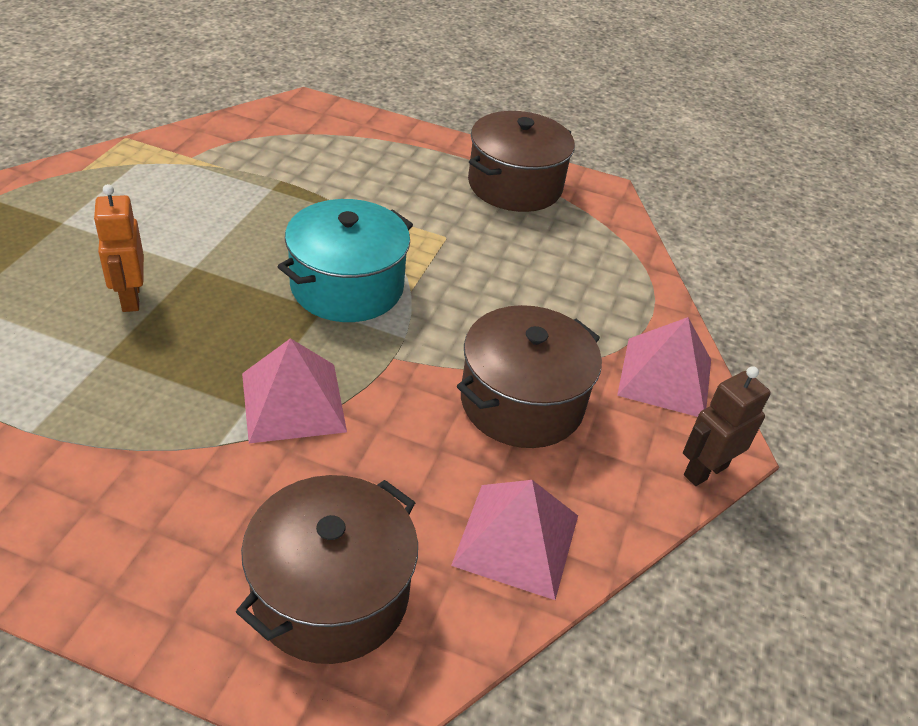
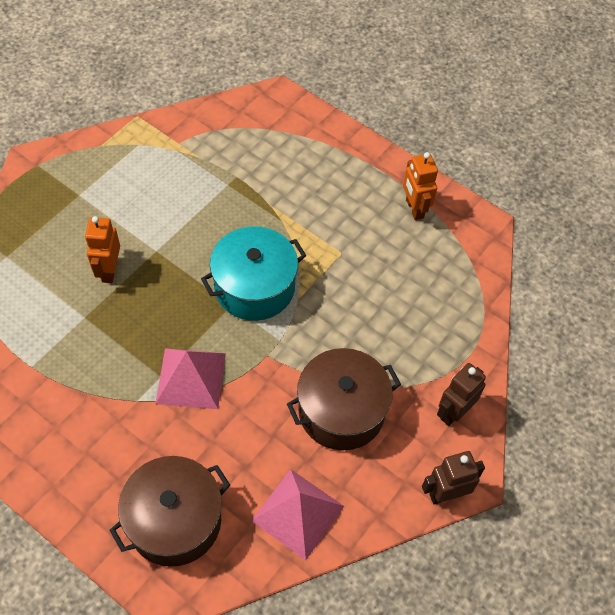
camera: 20 degrees right, 15 degrees up
(515, 185) = (414, 209): brown pot -> orange robot
(665, 377) = (453, 412): pink pyramid -> brown robot

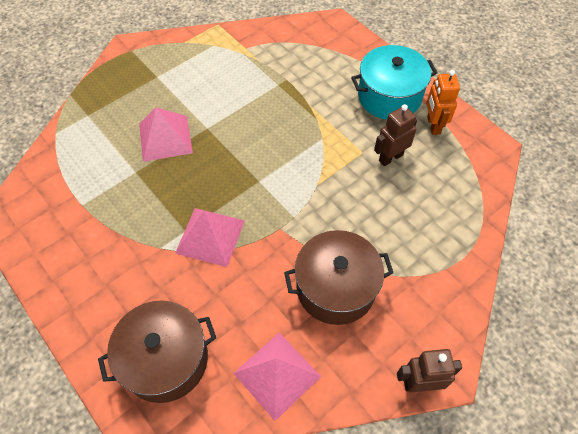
camera: 15 degrees right, 0 degrees up
(109, 270) = (165, 138): orange robot -> pink pyramid
(254, 287) = (282, 169): turquoise pot -> turquoise pot (389, 96)
(453, 412) = (439, 307): brown robot -> brown robot (390, 157)

